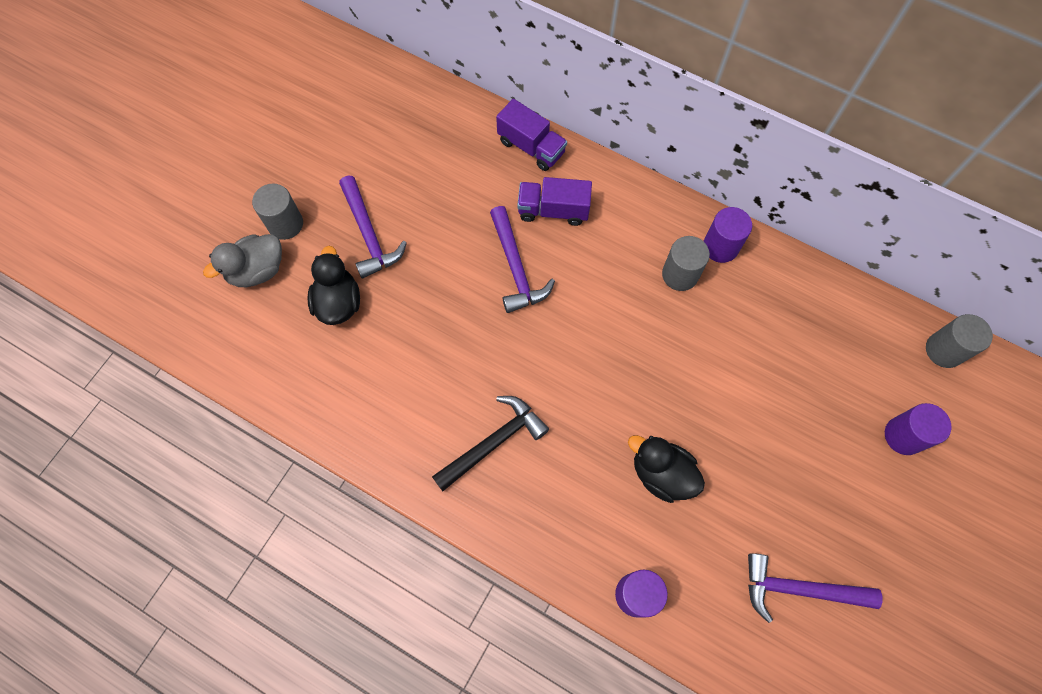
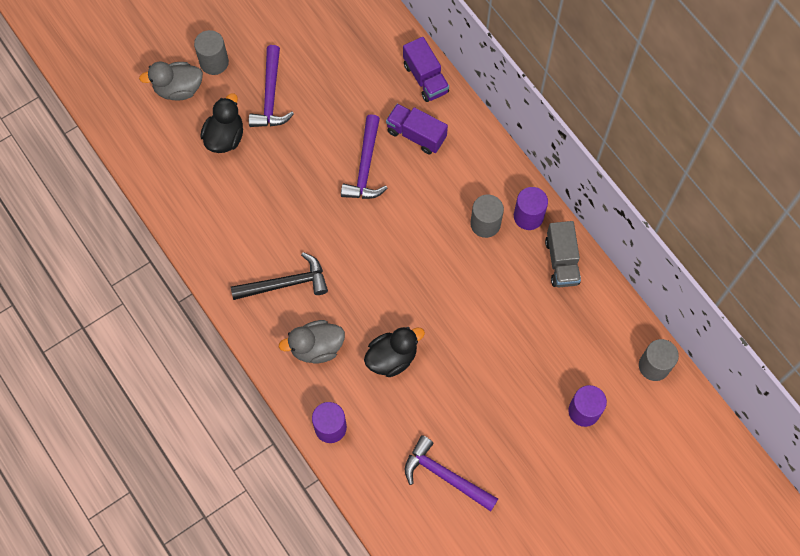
camera: 25 degrees right, 0 degrees up
(569, 503) = (316, 347): none -> grey duck
(661, 474) = (392, 357): black duck -> black duck turned 90 degrees clockwise
(783, 280) = (561, 261): none -> grey truck

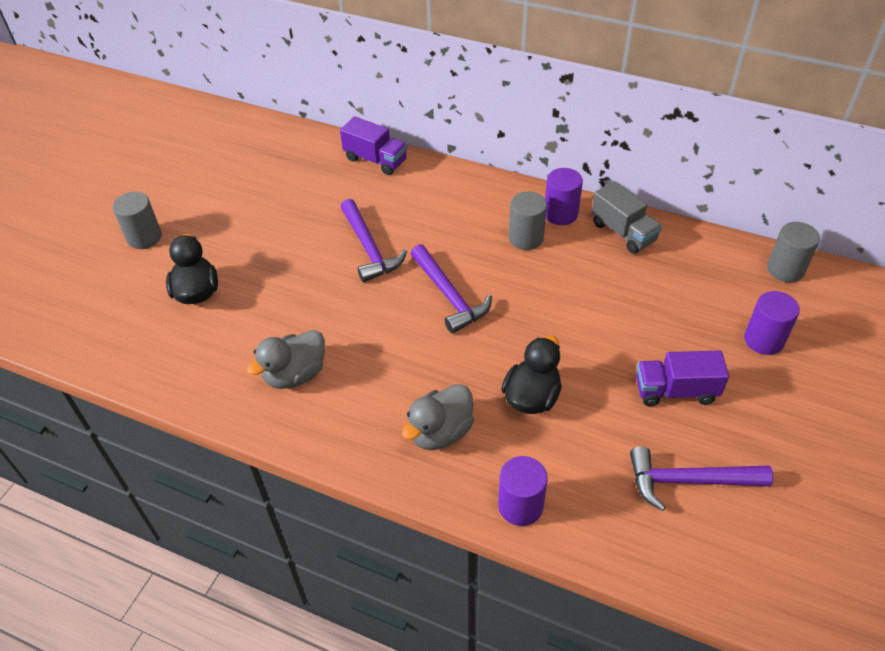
camera: 30 degrees left, 20 degrees down
(178, 89) = (116, 275): grey duck -> grey duck (295, 374)
(270, 96) = (226, 237): purple hammer -> purple hammer (449, 296)
(285, 284) = (358, 389): black hammer -> none
(416, 135) = (400, 202): purple truck -> purple truck (675, 391)

